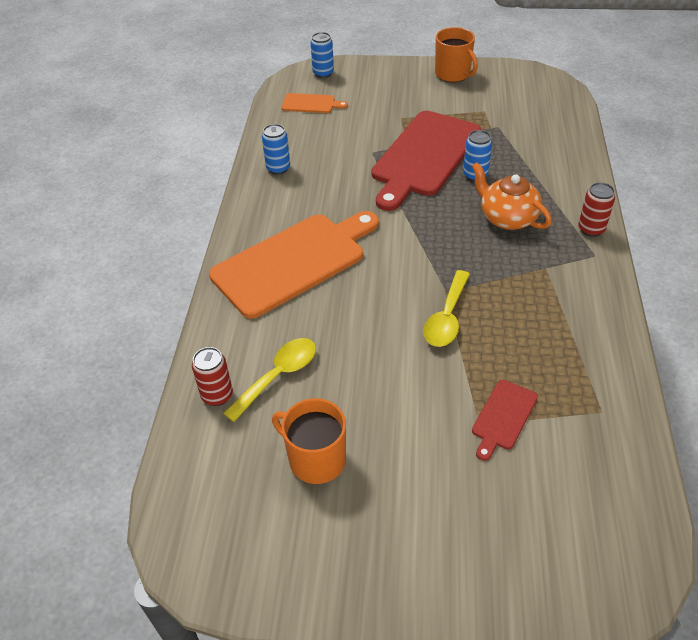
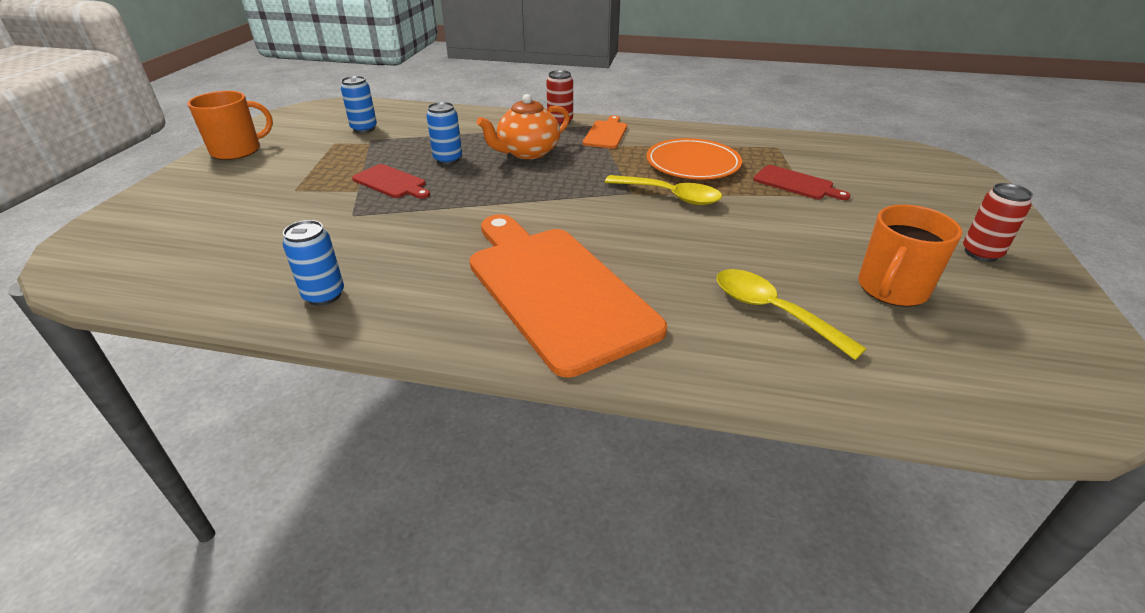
camera: 85 degrees left, 10 degrees down
(217, 395) = (820, 369): red can -> red can (981, 253)
(311, 104) = (176, 256): orange cutting board -> orange cutting board (606, 134)
(323, 73) = (101, 240): blue can -> blue can (364, 129)
(424, 157) = (391, 182): red cutting board -> red cutting board, size x0.44
(523, 334) = (692, 164): none -> orange plate

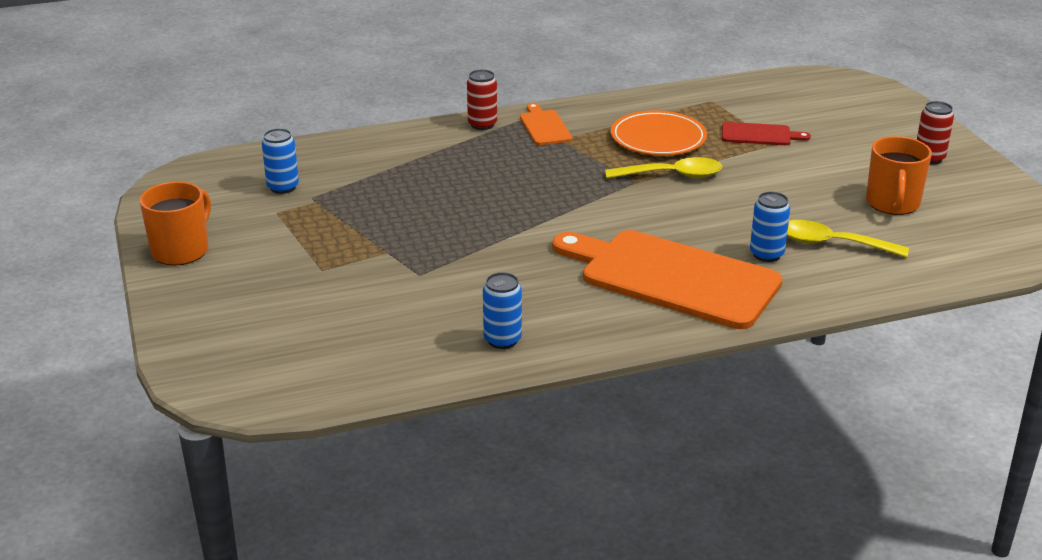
camera: 30 degrees left, 5 degrees down
(391, 182) = (408, 235): red cutting board -> none
(448, 159) = (427, 196): blue can -> blue can (766, 254)
(527, 152) = (495, 167): orange teapot -> none

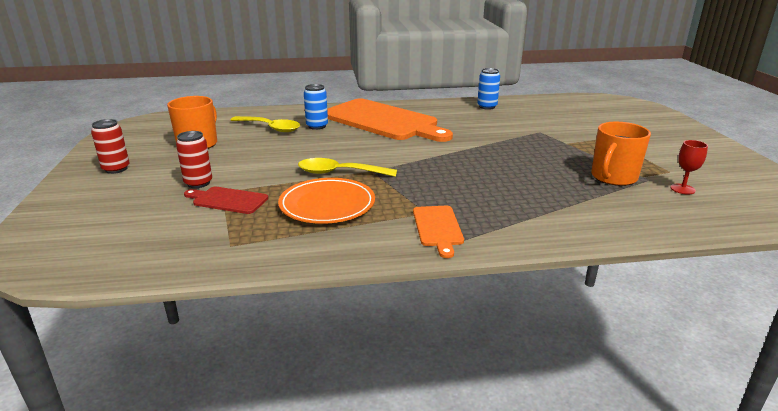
camera: 170 degrees left, 5 degrees down
(181, 250) = (719, 153): orange mug -> orange mug (613, 177)
(283, 187) = (682, 189): blue can -> red goblet
(482, 124) = (507, 236): red can -> red can (198, 183)

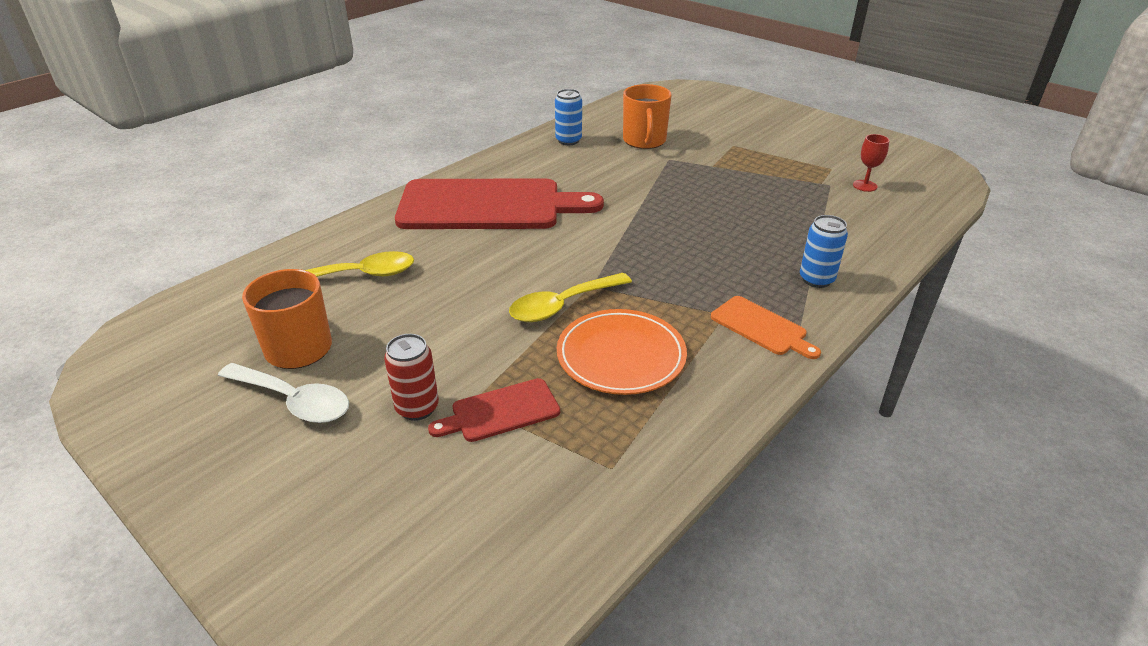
camera: 40 degrees left, 10 degrees up
(116, 169) = (245, 451): red can -> none
(162, 161) = (294, 401): none -> white spoon
(317, 126) = (419, 246): blue can -> blue can (816, 279)
(383, 121) = (488, 205): orange cutting board -> red cutting board
(613, 177) = (803, 194): orange mug -> orange mug (644, 141)

